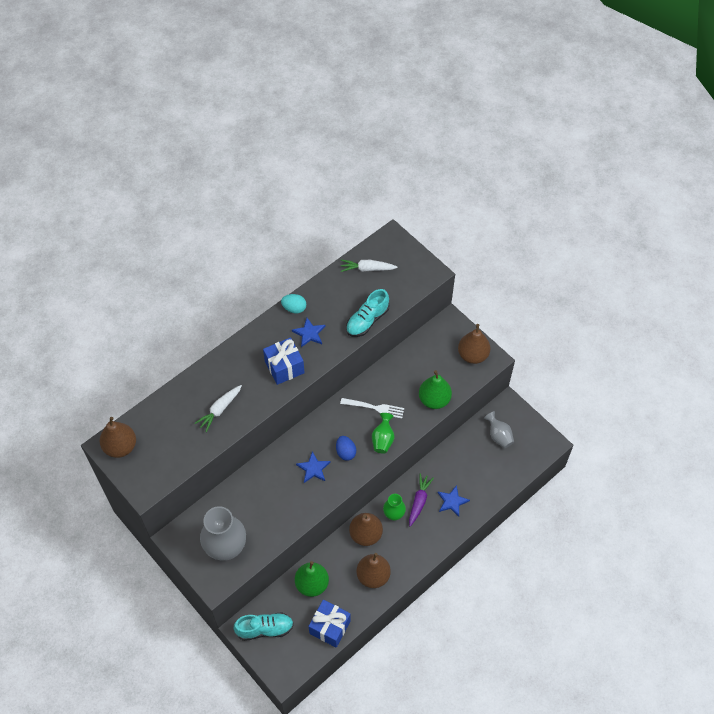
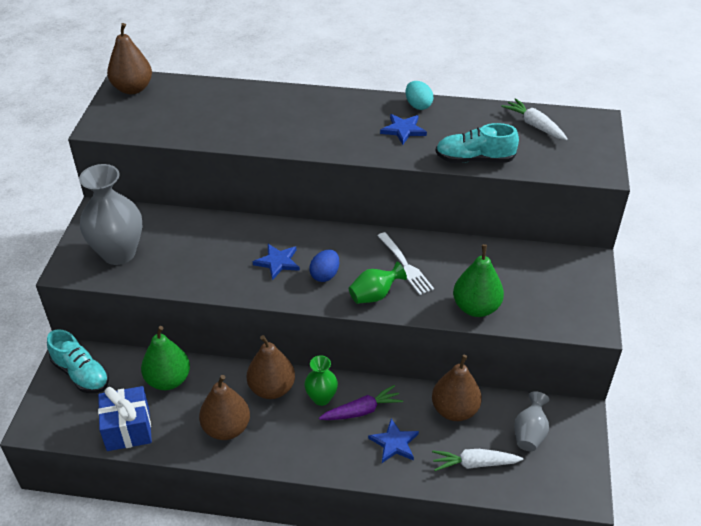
camera: 50 degrees right, 15 degrees down
(220, 410) = (241, 122): white carrot -> white carrot (474, 464)
(284, 367) = (342, 135): blue gift -> none
(473, 355) = (575, 306): brown pear -> brown pear (454, 410)

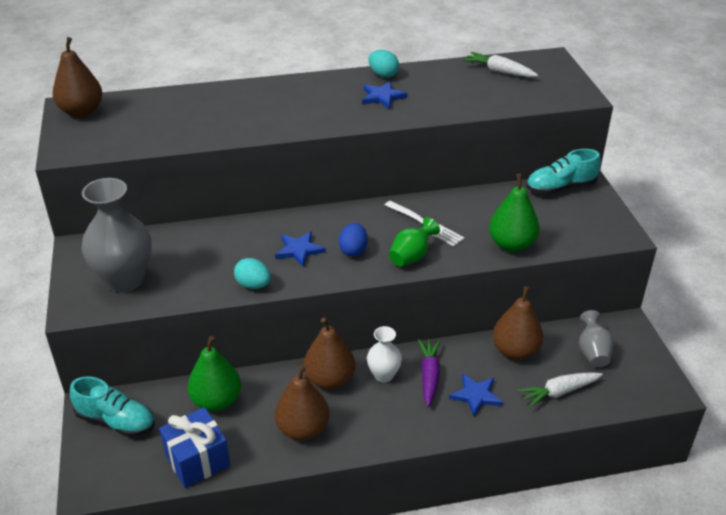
camera: 20 degrees left, 5 degrees down
(221, 286) = (253, 285): none -> turquoise egg
(321, 398) = (383, 375): green vase -> white vase
(362, 411) = (429, 376): purple carrot -> purple carrot turned 45 degrees counterclockwise
(474, 159) = (463, 108): turquoise shoe -> turquoise shoe (560, 188)

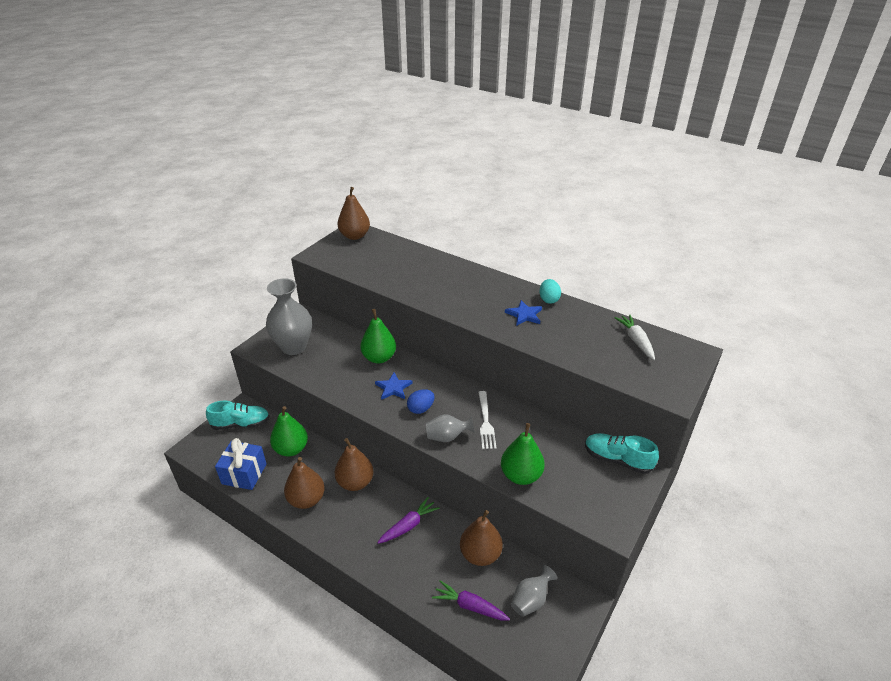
camera: 45 degrees right, 0 degrees up
(116, 421) = (241, 424): turquoise shoe -> turquoise shoe turned 75 degrees counterclockwise
(242, 234) = (379, 358): none -> green pear
(253, 285) = (343, 392): turquoise egg -> none
(383, 375) = (385, 503): white vase -> none
(411, 256) = (447, 437): green vase -> grey vase
(476, 395) = (417, 561): blue star -> none
(559, 392) = (470, 606): white carrot -> purple carrot

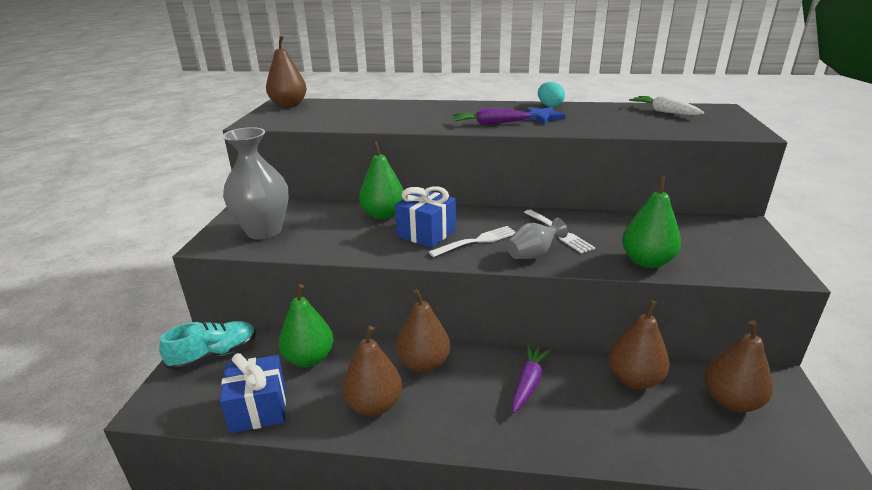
camera: 25 degrees left, 10 degrees down
(393, 388) = (426, 233): blue star -> blue gift
(421, 409) = (477, 241): blue egg -> white fork
(470, 606) = (678, 436): purple carrot -> purple carrot (489, 124)
(530, 600) = (731, 401): grey vase -> brown pear
(617, 459) = (714, 223): turquoise shoe -> none

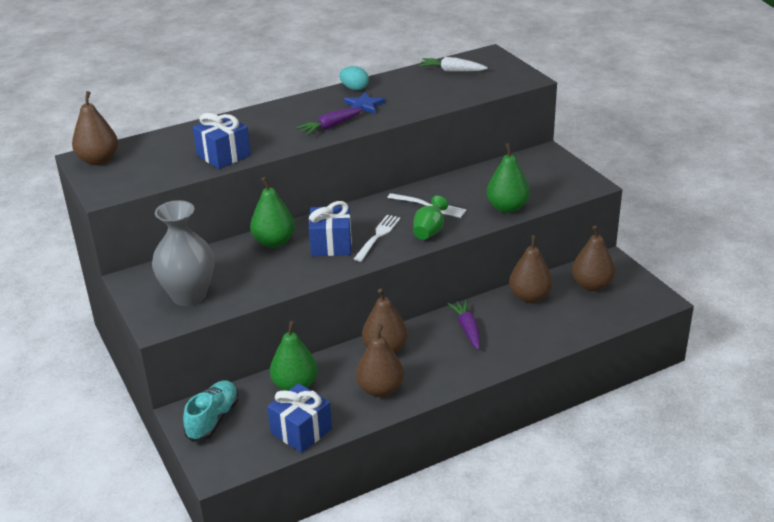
camera: 35 degrees left, 5 degrees up
(373, 121) = (223, 155): none -> blue gift
(533, 255) = (429, 231): grey vase -> green vase

